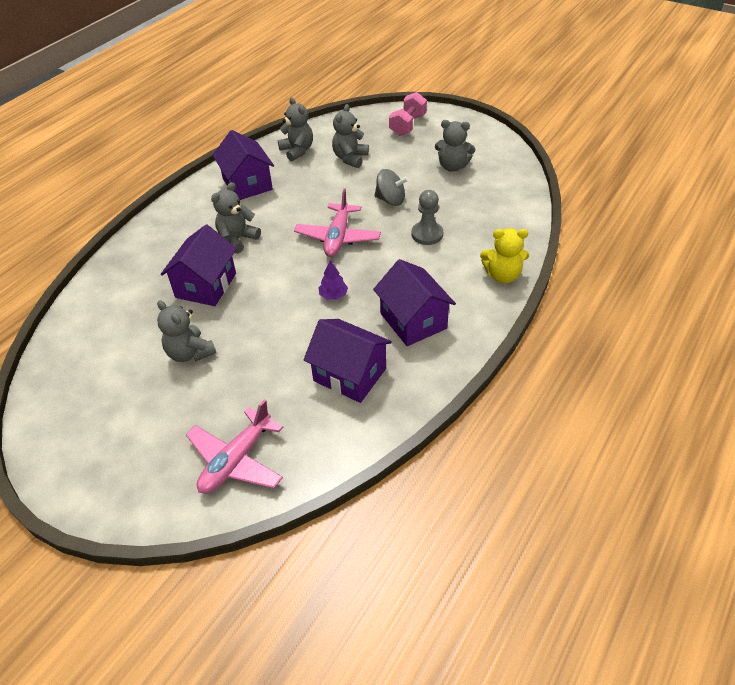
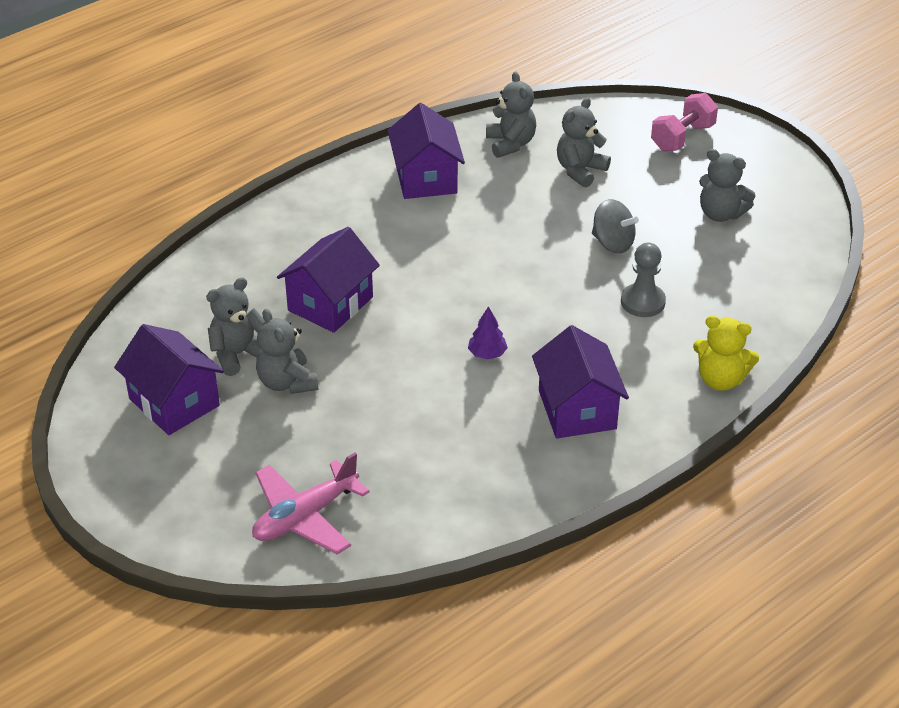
camera: 15 degrees right, 5 degrees down
(237, 239) = (388, 252): grey teddy bear -> grey teddy bear (238, 354)
(338, 237) = (521, 279): pink plane -> none
(349, 375) = (471, 455): purple house -> purple house (174, 402)

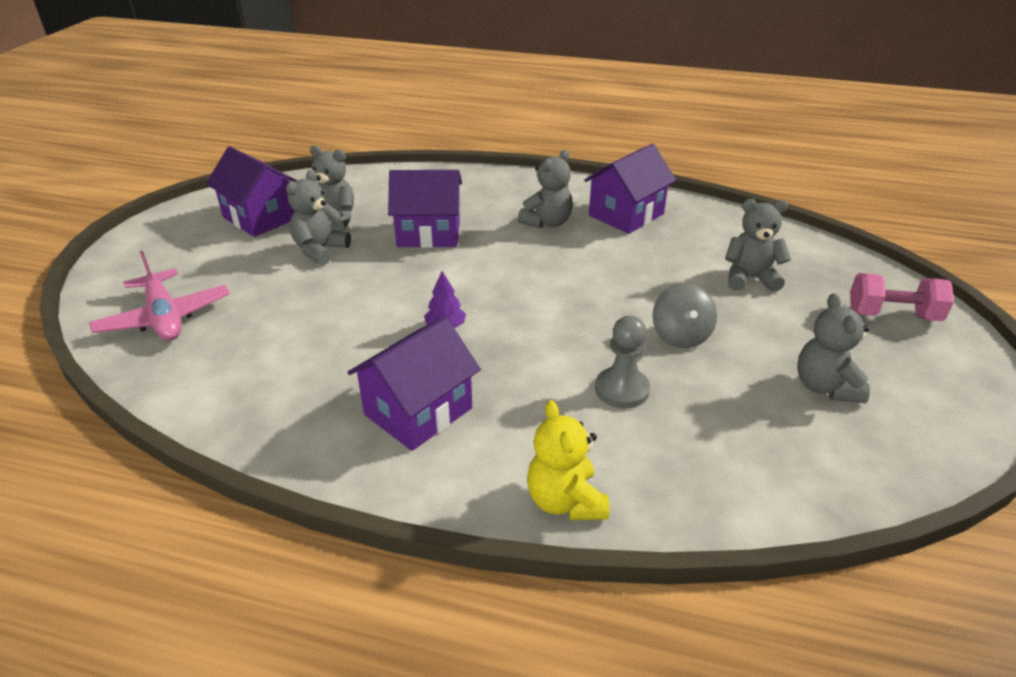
camera: 55 degrees right, 5 degrees down
(174, 402) = (260, 217): purple house -> purple house turned 60 degrees counterclockwise
(305, 516) = (165, 317): pink plane -> pink plane turned 135 degrees counterclockwise
(510, 144) = (726, 233): grey teddy bear -> grey teddy bear (547, 222)

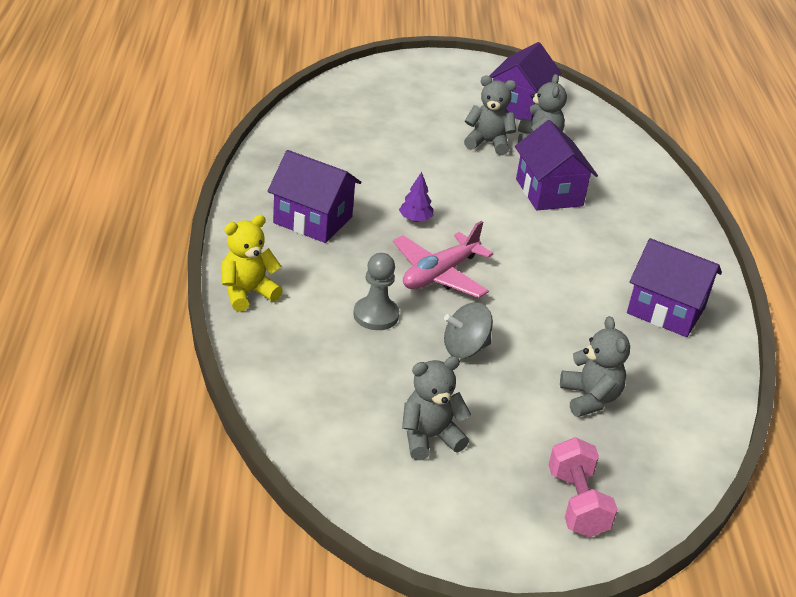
camera: 70 degrees right, 0 degrees up
(165, 317) = (367, 98): pink plane -> pink plane (439, 274)
(547, 222) = (614, 259): grey teddy bear -> none

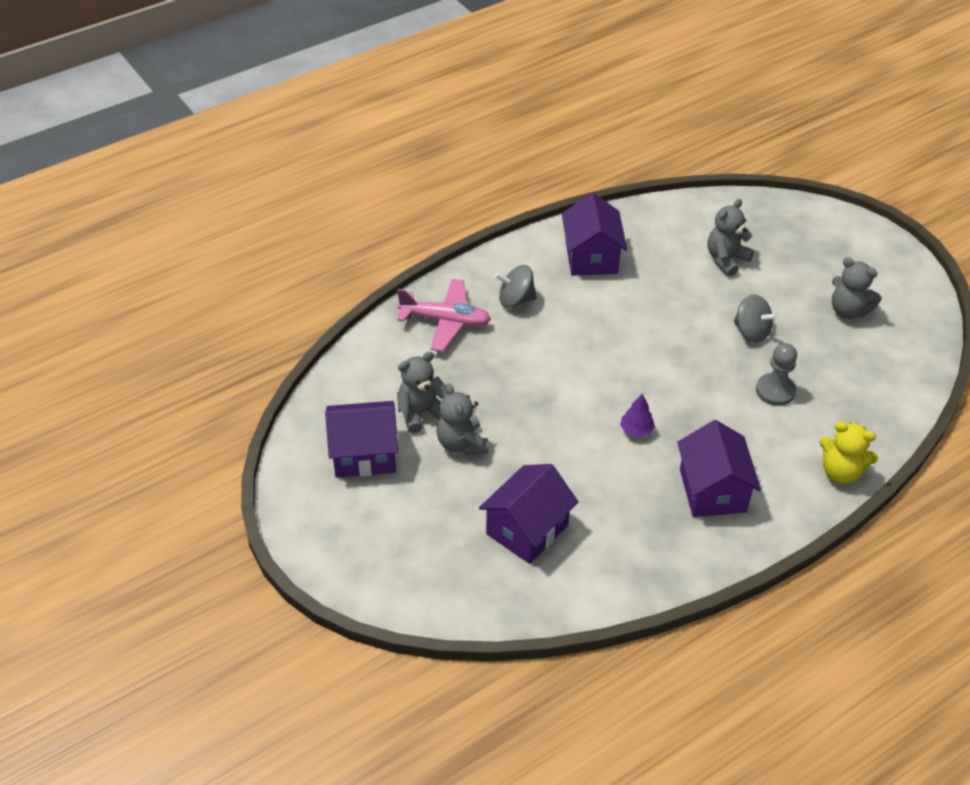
camera: 120 degrees left, 10 degrees up
(439, 274) = (689, 382): pink plane -> pink plane (445, 321)
(549, 192) = (503, 371): purple house -> purple house (527, 529)
(577, 503) = (817, 234): pink dumbbell -> none
(636, 239) = (515, 300): none -> grey spinning top

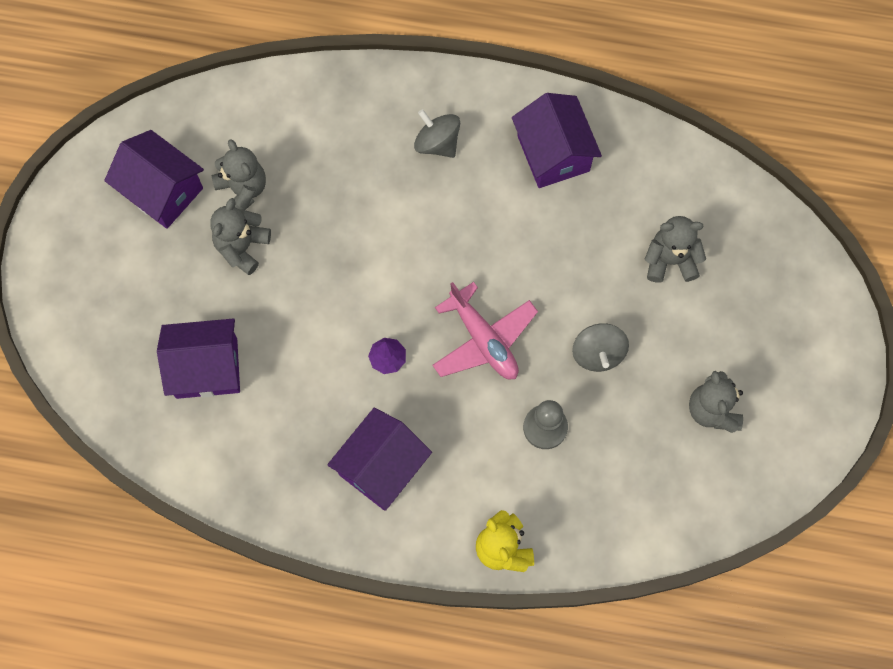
camera: 45 degrees right, 25 degrees up
(421, 413) = (242, 190): grey teddy bear -> grey teddy bear turned 45 degrees clockwise
(445, 321) = (356, 115): pink plane -> pink plane (483, 340)
(591, 257) = (553, 153): purple house -> purple house turned 60 degrees counterclockwise

